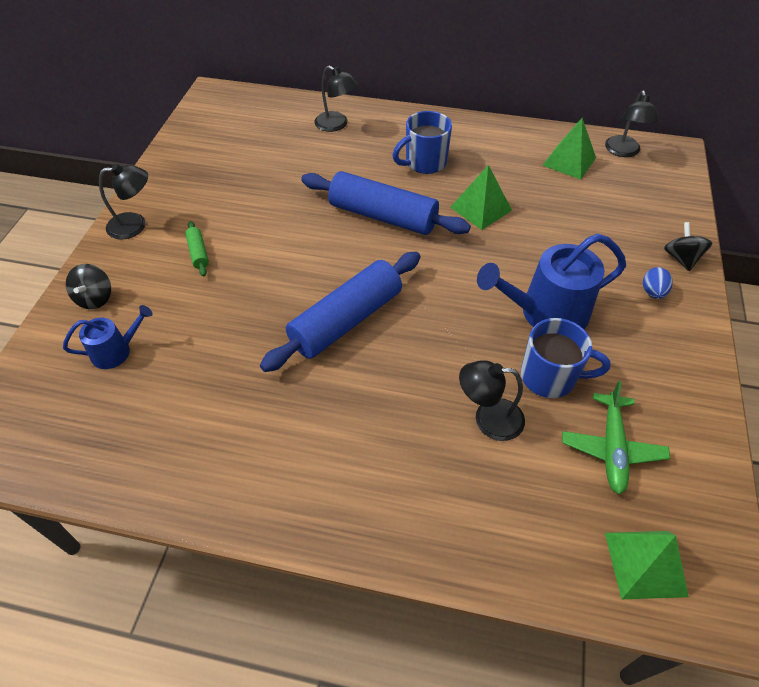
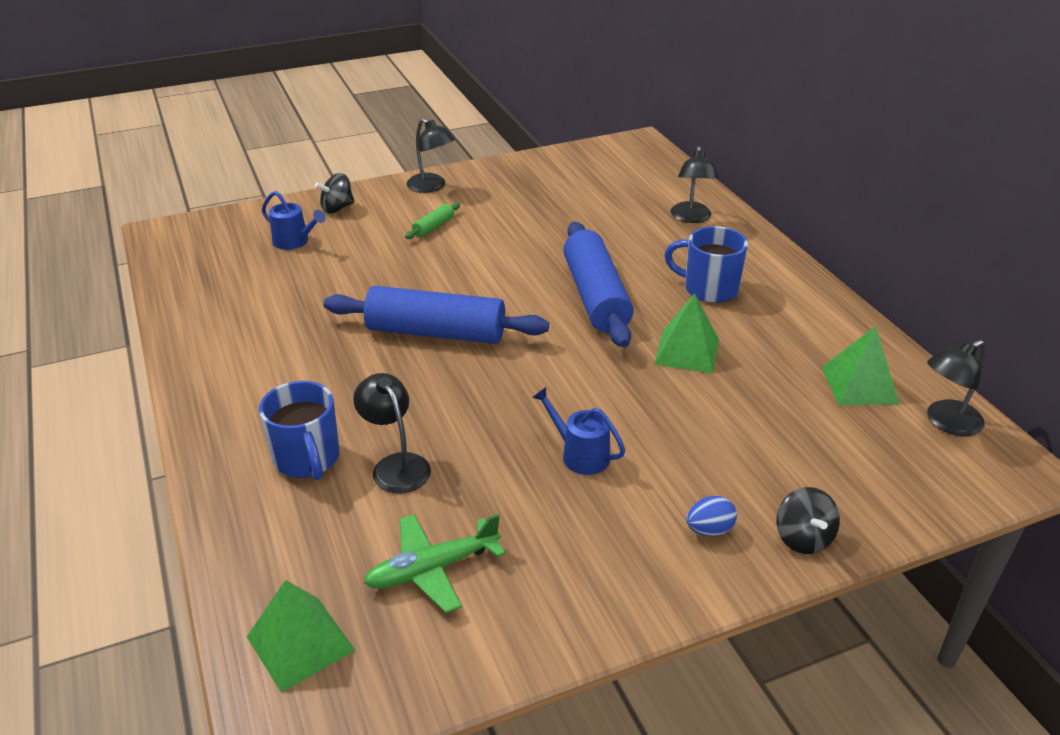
camera: 55 degrees right, 15 degrees down
(546, 313) = (580, 455): blue watering can -> blue watering can, size x0.54
(550, 377) = (490, 489): blue mug -> blue mug (307, 459)
(681, 258) = (803, 538): black spinning top -> black spinning top turned 120 degrees clockwise

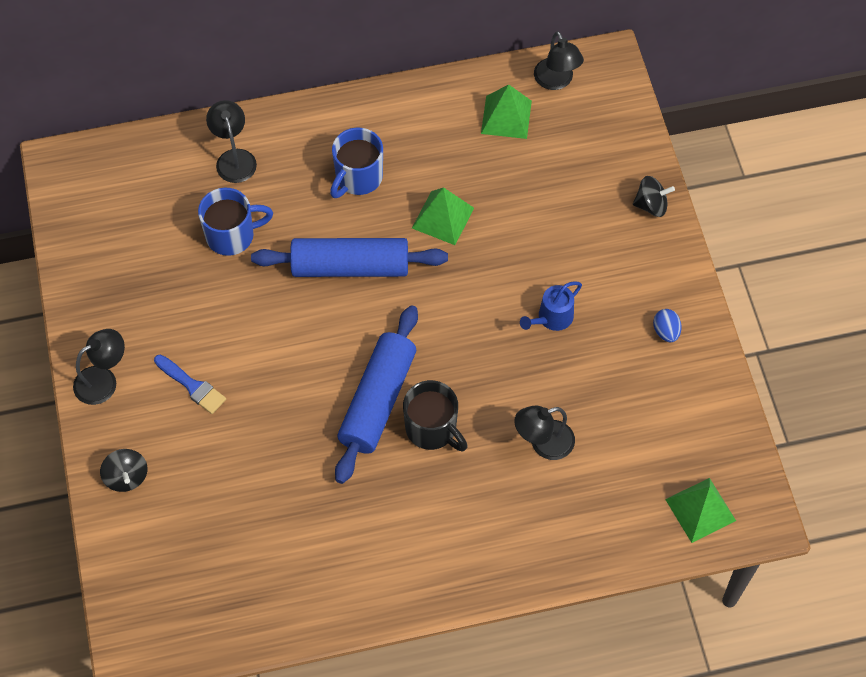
camera: 80 degrees left, 25 degrees up
(294, 242) = (187, 520): blue watering can -> none
(307, 459) = (526, 506): blue mug -> blue mug (232, 235)
(405, 374) = (432, 429): none -> black mug
(432, 569) = (649, 427): green plane -> none
(433, 227) = (192, 386): green rolling pin -> blue brush
(691, 218) = (234, 158): black lamp -> black lamp turned 120 degrees counterclockwise
(709, 530) = (637, 256): blue egg -> blue egg (666, 331)

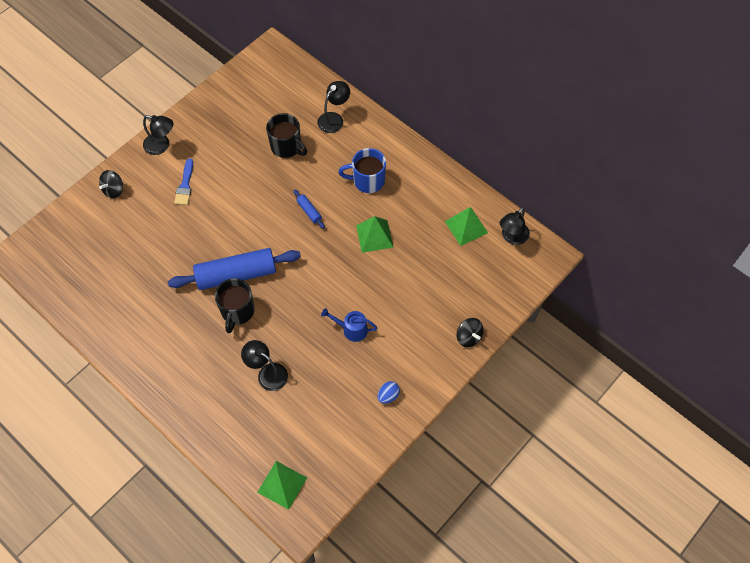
camera: 55 degrees right, 0 degrees up
(232, 235) = (286, 147): blue mug -> black mug
(350, 267) = (309, 211): blue rolling pin -> blue rolling pin, size x0.42

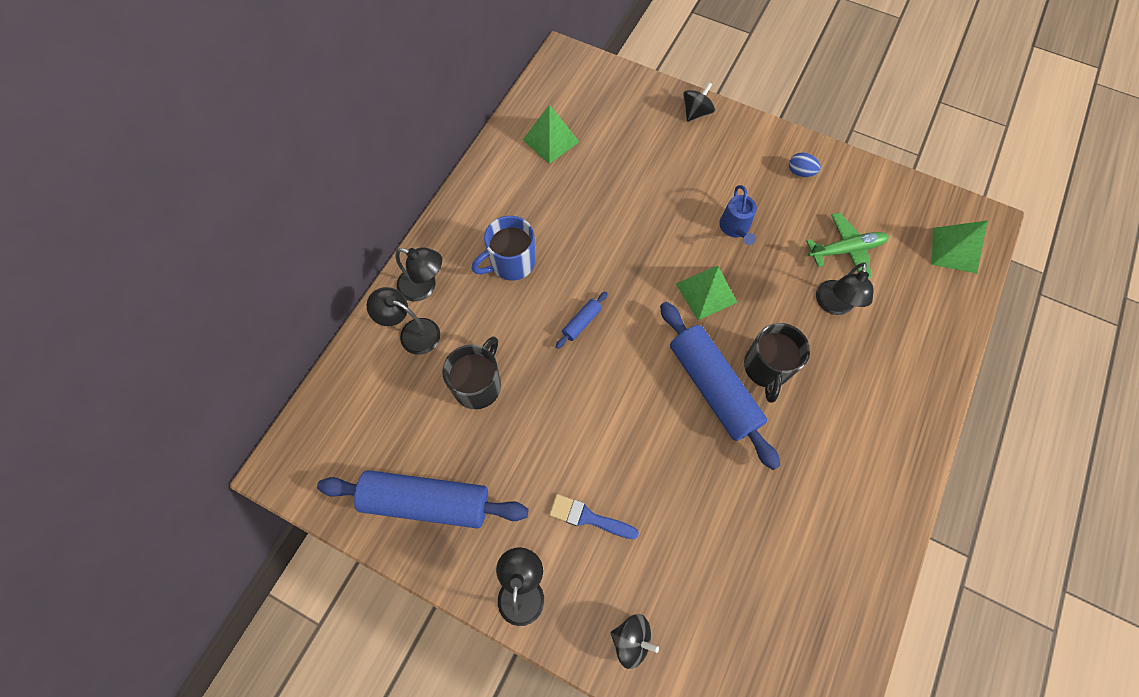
camera: 105 degrees left, 5 degrees up
(185, 185) = (588, 517): blue brush -> blue brush turned 150 degrees counterclockwise
(226, 111) = (426, 502): none -> blue rolling pin
(237, 311) = (766, 368): black mug -> black mug turned 105 degrees clockwise
(308, 401) = (846, 250): none -> green plane
(367, 181) = (511, 263): blue mug -> blue mug turned 75 degrees clockwise
(374, 236) = (595, 234): green pyramid -> green pyramid (706, 292)
(512, 237) = (551, 94): black lamp -> black lamp (424, 287)

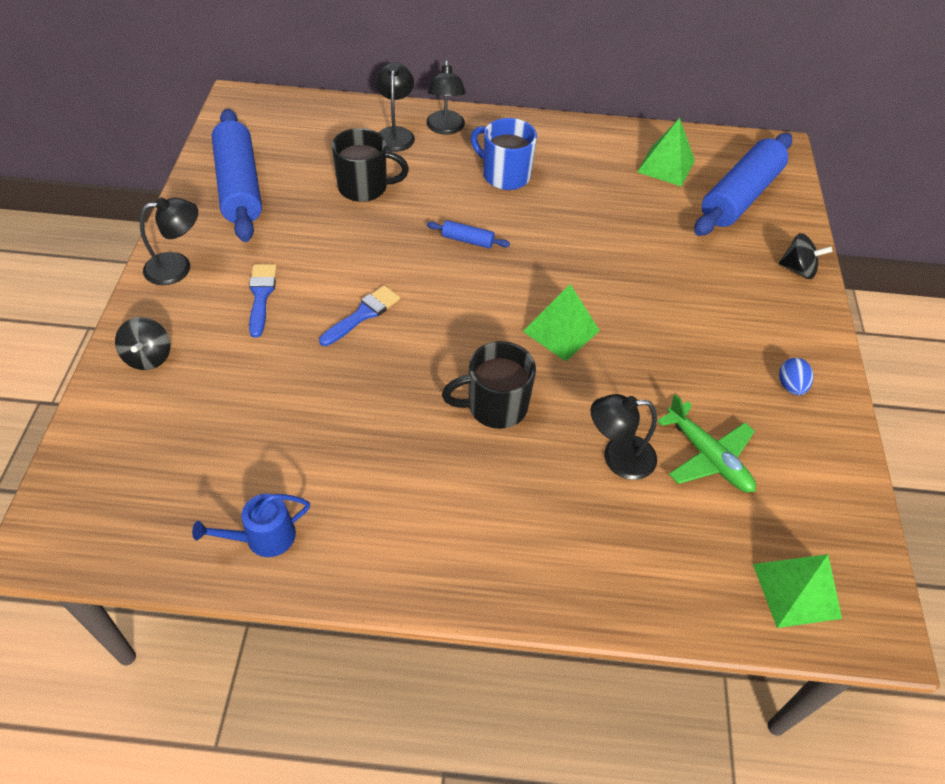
camera: 65 degrees right, 15 degrees down
(640, 436) = (363, 314): none -> blue brush
(713, 388) = (446, 362): blue rolling pin -> blue rolling pin (739, 196)
(735, 228) = (664, 339): blue watering can -> blue watering can (264, 537)

